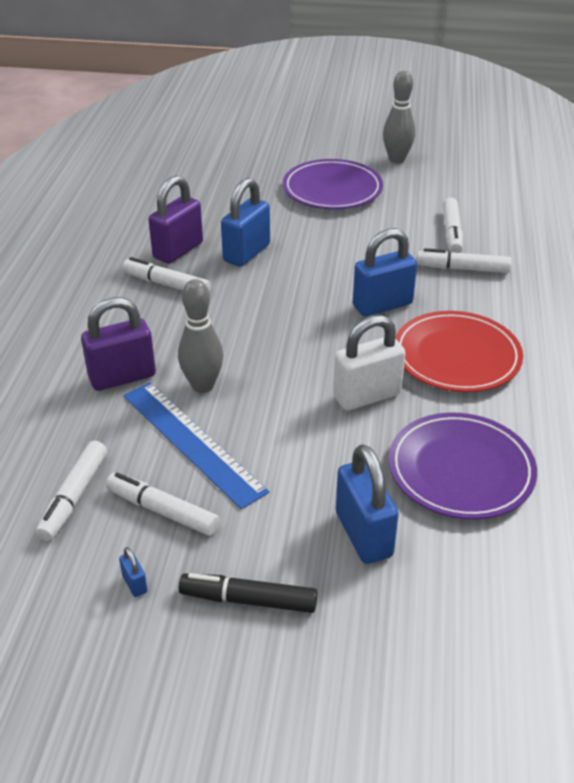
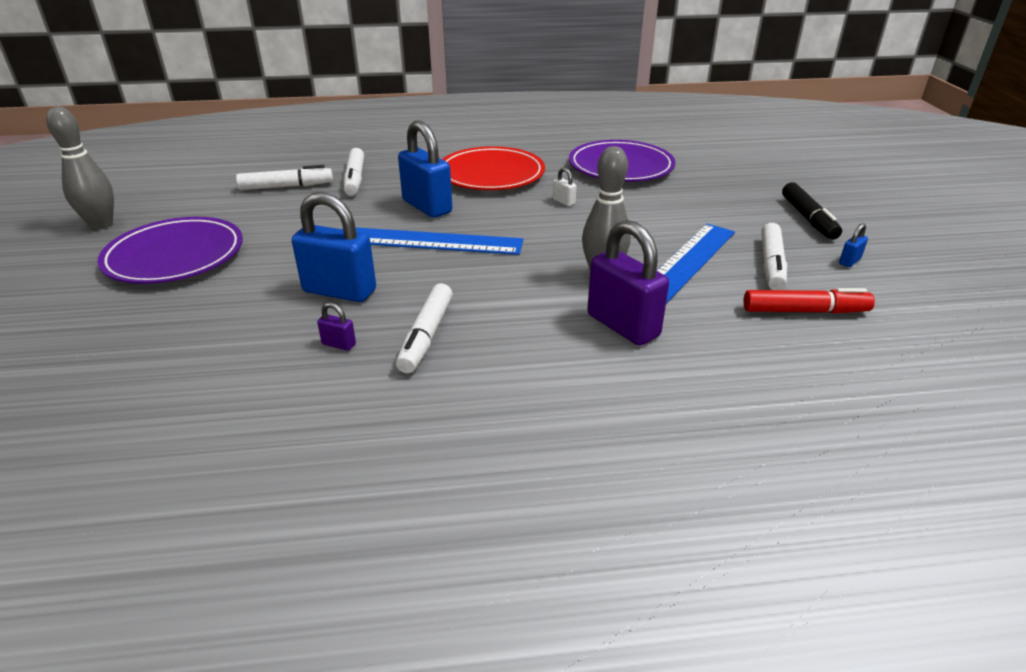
camera: 105 degrees left, 5 degrees down
(74, 497) = (804, 311): white marker -> red marker
(178, 250) = (339, 344): purple padlock -> purple padlock, size x0.42
(309, 299) = (428, 241): none -> blue ruler
(363, 534) = (710, 190): blue padlock -> none
(367, 396) = (564, 202): white padlock -> white padlock, size x0.42

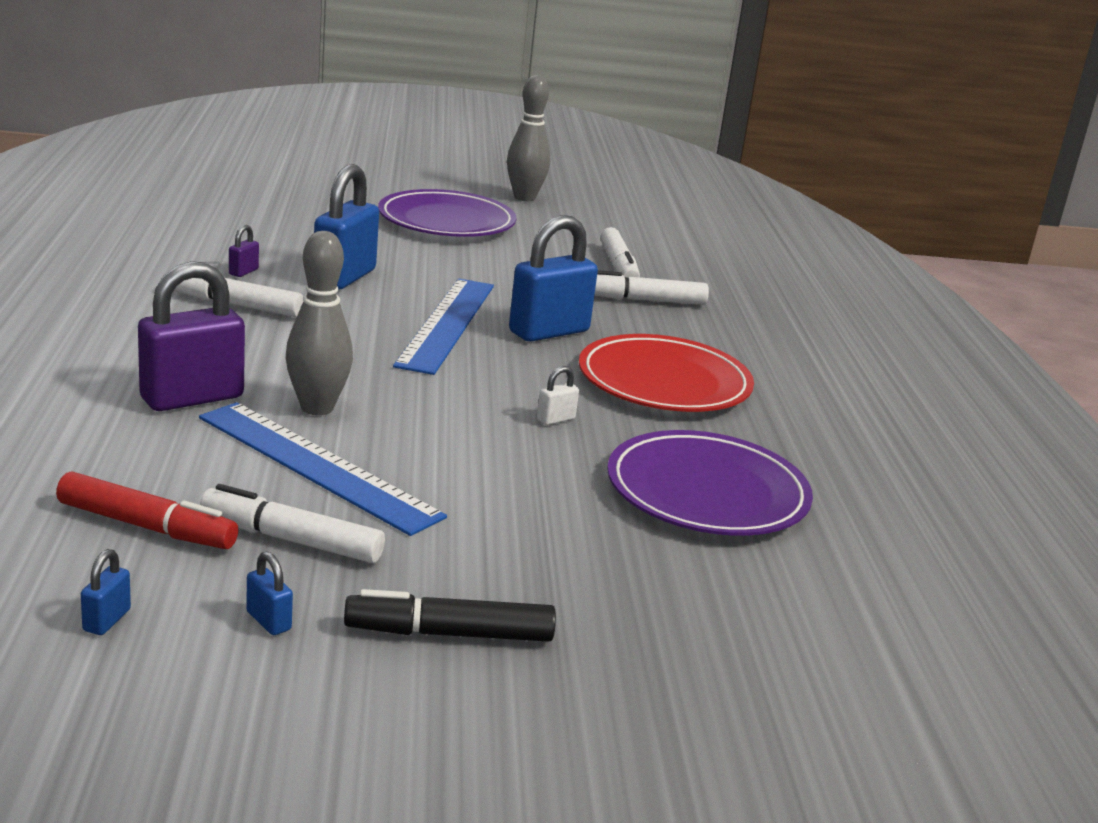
camera: 90 degrees right, 10 degrees down
(804, 311) = (147, 526): red marker -> red marker turned 75 degrees counterclockwise
(902, 305) = (106, 620): none -> blue padlock

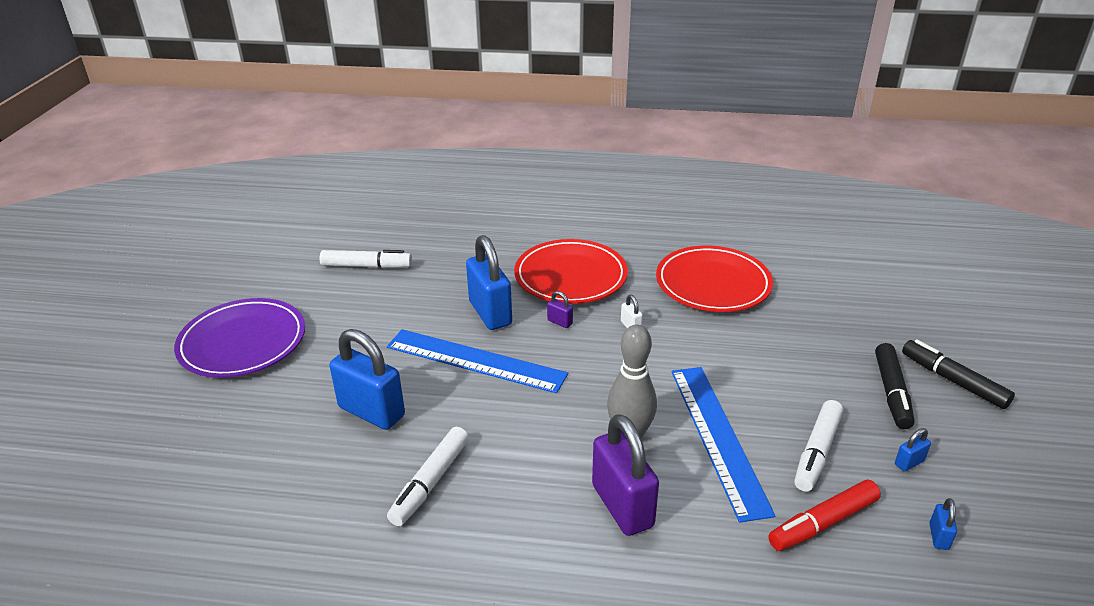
camera: 75 degrees left, 10 degrees up
(106, 620) = (938, 536): blue padlock -> blue padlock turned 75 degrees clockwise
(147, 526) = (823, 523): red marker -> red marker turned 150 degrees counterclockwise
(243, 272) = (350, 477): purple padlock -> purple padlock (560, 322)
(317, 466) = (717, 437): blue ruler -> blue ruler turned 60 degrees counterclockwise
(500, 714) = (953, 381): none -> black marker
(524, 198) = (192, 293): grey bowling pin -> none
(643, 300) = (434, 264): white marker -> none
(707, 492) = (713, 284): purple plate -> red plate

